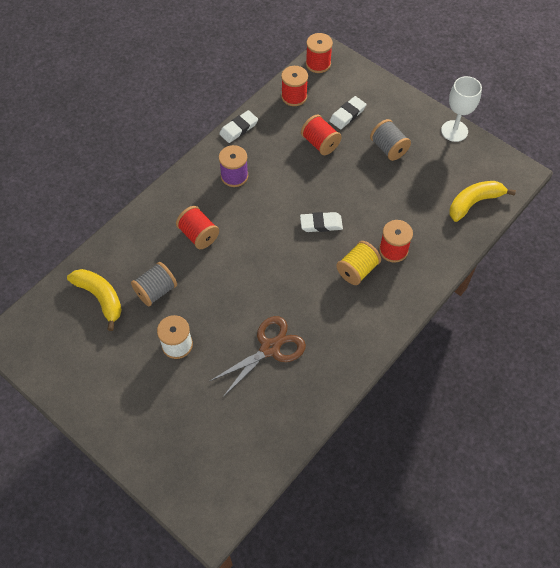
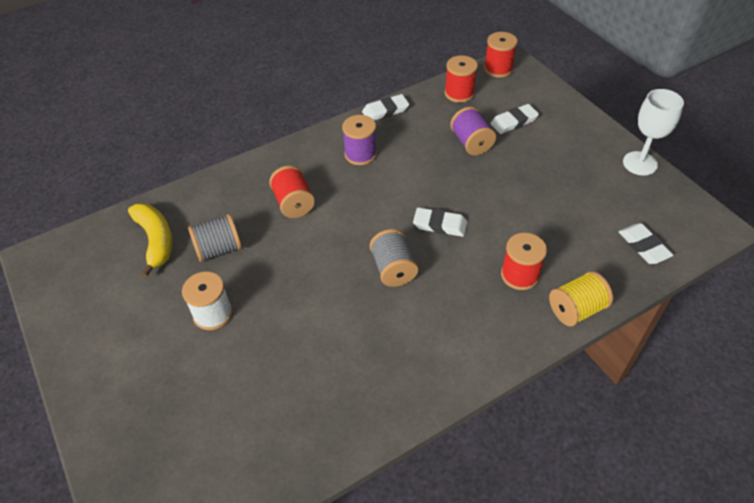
camera: 20 degrees right, 10 degrees down
(270, 348) = (320, 349): brown scissors -> none
(320, 143) = (471, 143): red spool -> purple spool
(357, 270) = (465, 286): yellow spool -> yellow spool (576, 309)
(388, 148) = (551, 164): grey spool -> grey spool (393, 269)
(474, 203) = (643, 246): yellow banana -> white eraser

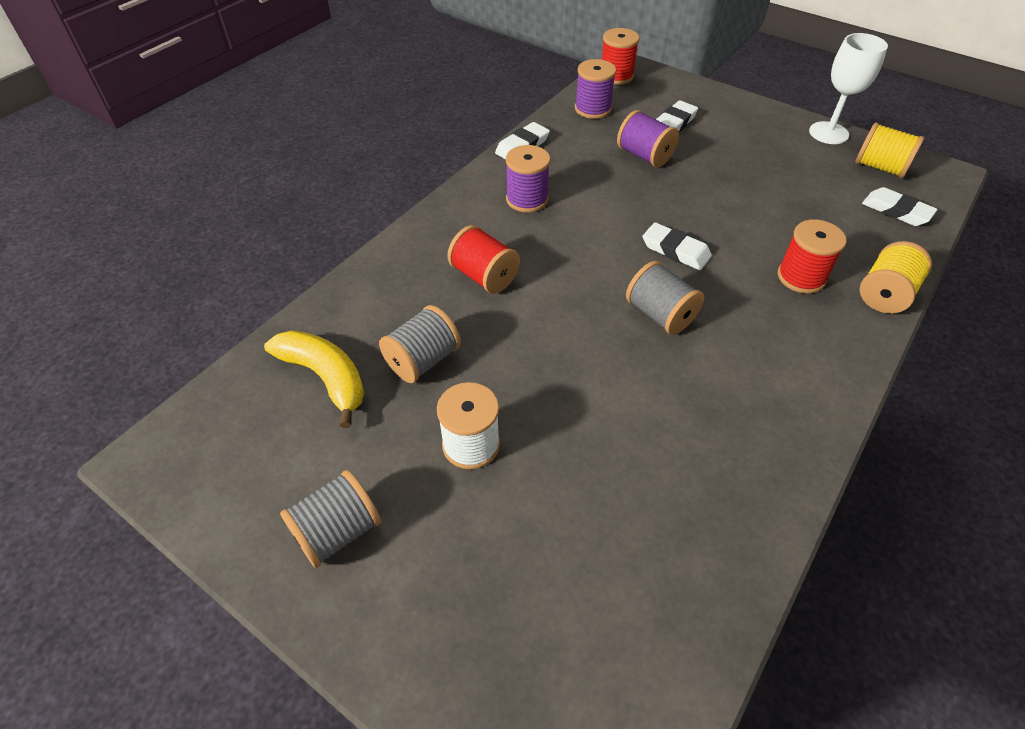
camera: 25 degrees left, 0 degrees up
(107, 337) = (337, 532): none -> grey spool
(440, 225) = (675, 250): white eraser -> white eraser turned 45 degrees clockwise
(459, 93) = (592, 109): red spool -> purple spool
(660, 205) = (880, 167): none -> yellow spool

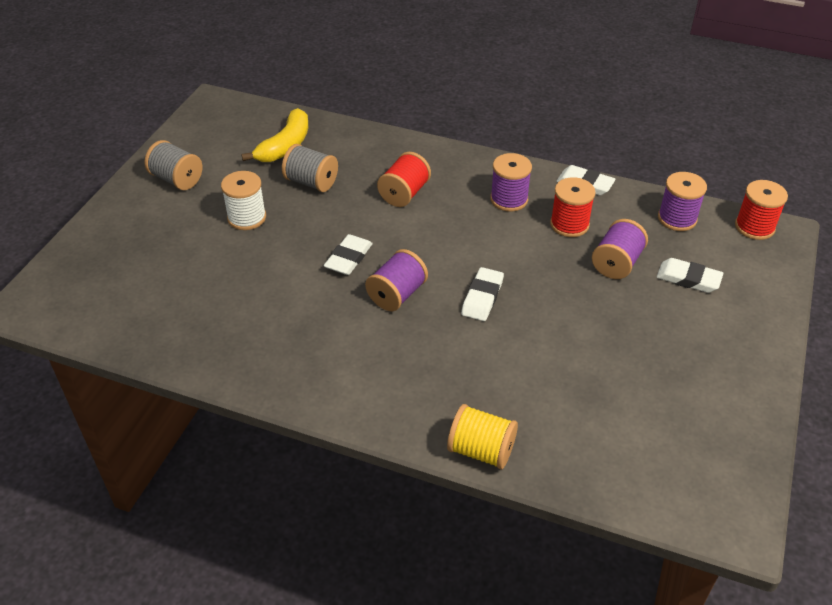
camera: 75 degrees right, 5 degrees down
(660, 315) = (397, 295): grey spool -> purple spool
(801, 277) = (481, 386): red spool -> red spool (569, 224)
(828, 133) = (756, 412): white goblet -> none
(880, 167) = (710, 459): yellow spool -> none
(896, 211) = (629, 470): white eraser -> white eraser (348, 258)

